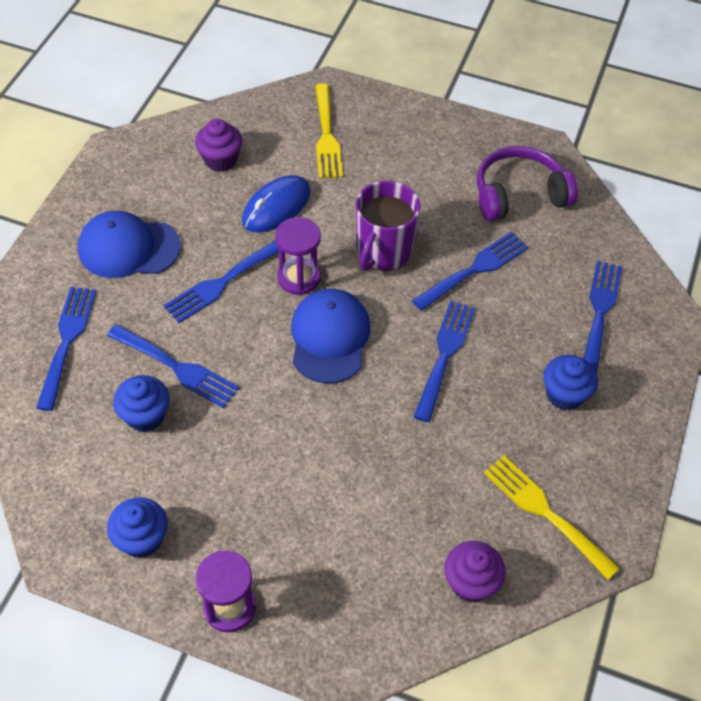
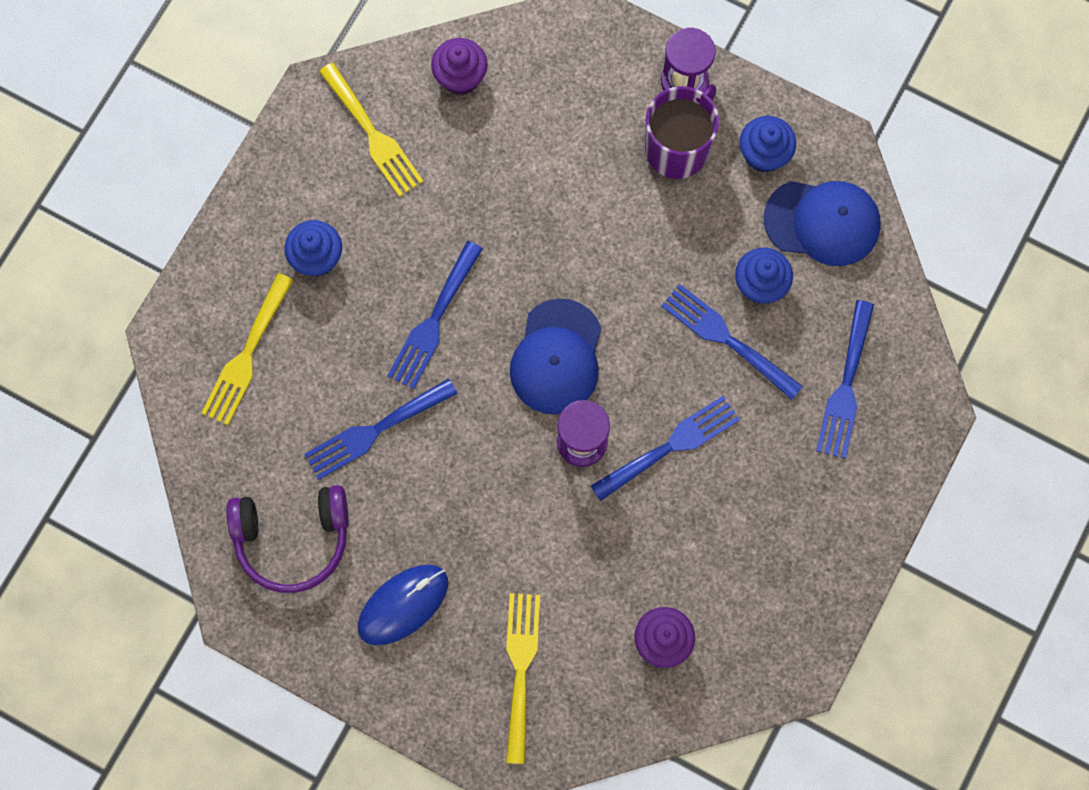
camera: 170 degrees left, 20 degrees up
(128, 248) = (779, 509): blue cap -> blue cap (822, 222)
(276, 207) = (598, 553): blue mouse -> blue mouse (403, 605)
(383, 251) = (477, 470): purple mug -> purple mug (678, 148)
(599, 312) = (247, 355): blue fork -> yellow fork

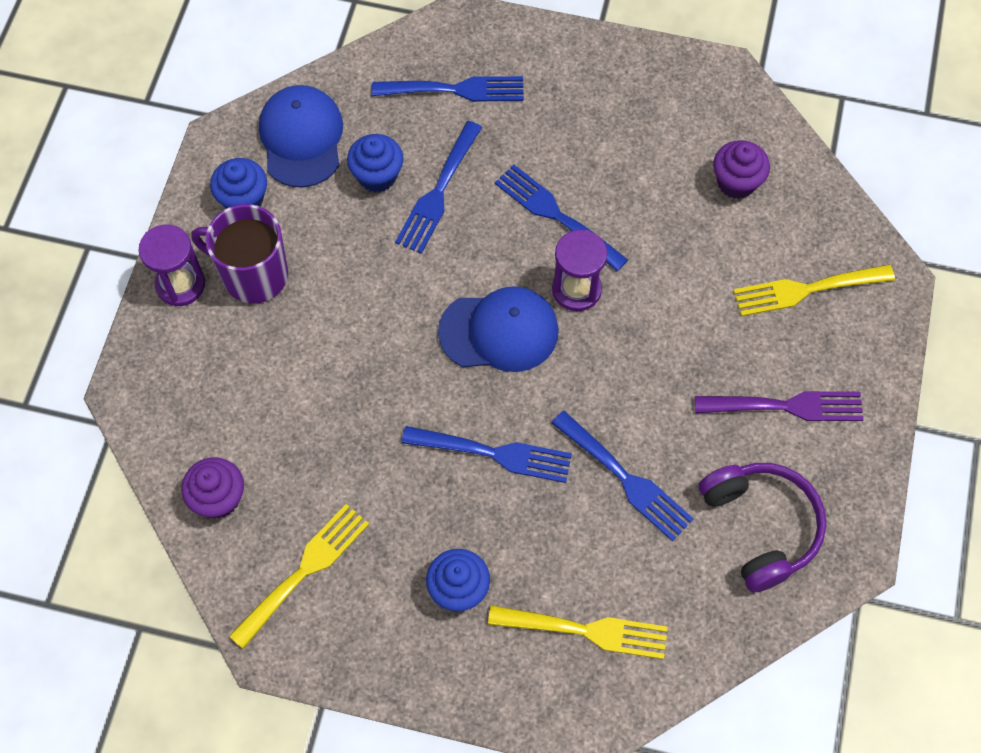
camera: 105 degrees left, 10 degrees down
(403, 605) = (787, 406): blue mouse -> purple fork

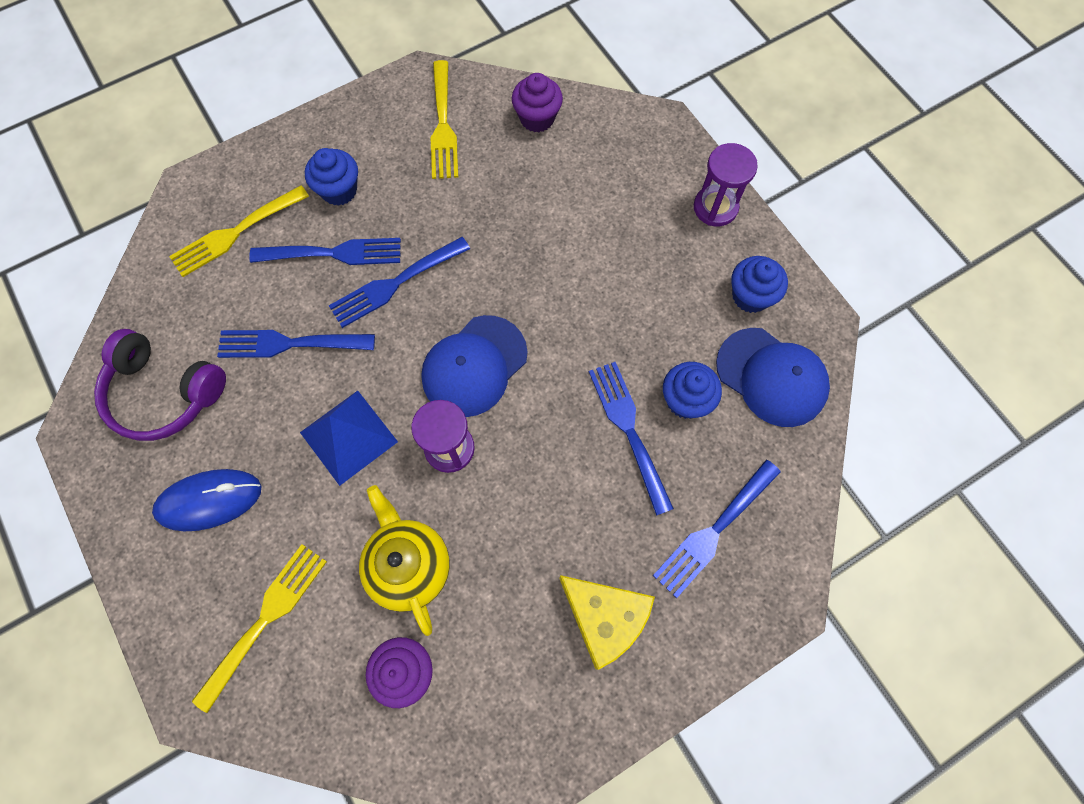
camera: 135 degrees right, 5 degrees up
(253, 275) = (679, 254): purple mug -> none
(555, 215) = (524, 495): blue fork -> blue fork (334, 253)
(579, 105) = (604, 617): none -> yellow cheese
(642, 362) = (349, 437): none -> blue pyramid
(677, 239) = (409, 566): none -> yellow teapot
(787, 406) = (209, 500): purple fork -> blue mouse

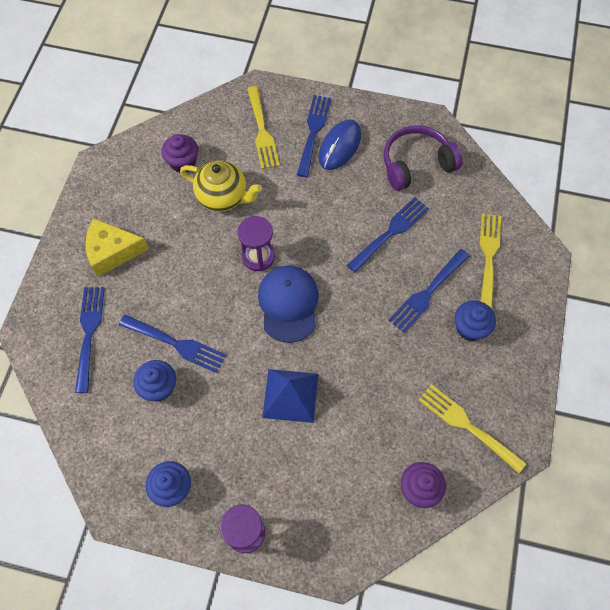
camera: 135 degrees right, 5 degrees down
(349, 437) = (311, 220): blue pyramid -> blue pyramid (290, 395)
(395, 284) = (377, 307): blue fork -> blue fork (313, 131)
(772, 377) = (120, 445): blue cap -> none

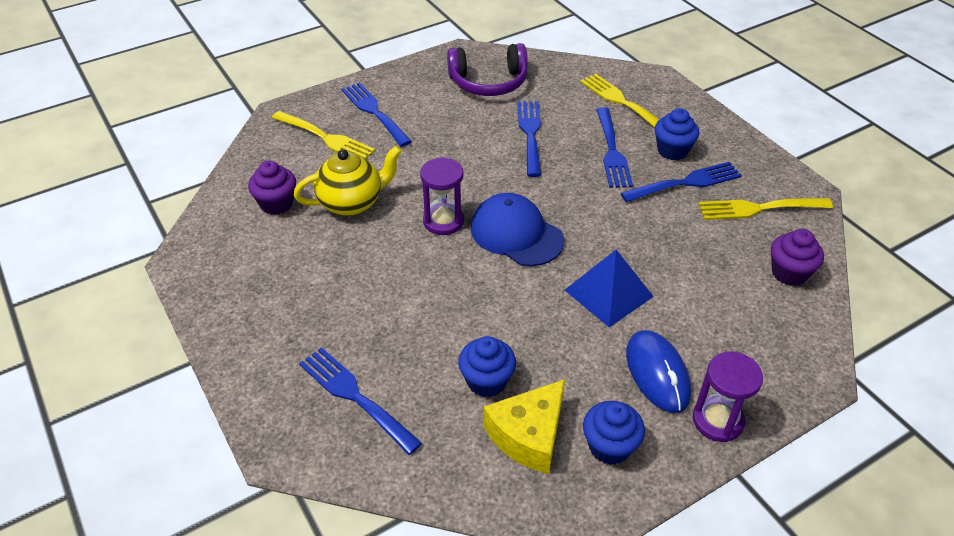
camera: 45 degrees left, 20 degrees down
(112, 252) = (292, 315): yellow cheese -> yellow cheese (529, 435)
(176, 344) = (457, 336): blue fork -> blue fork (686, 182)
(339, 146) = (410, 108): blue mouse -> blue mouse (657, 373)
(416, 164) = (488, 82): purple headphones -> purple headphones turned 120 degrees counterclockwise

